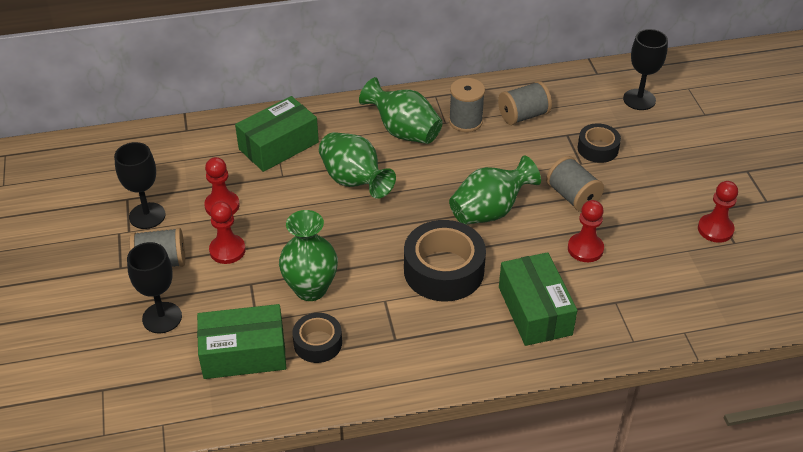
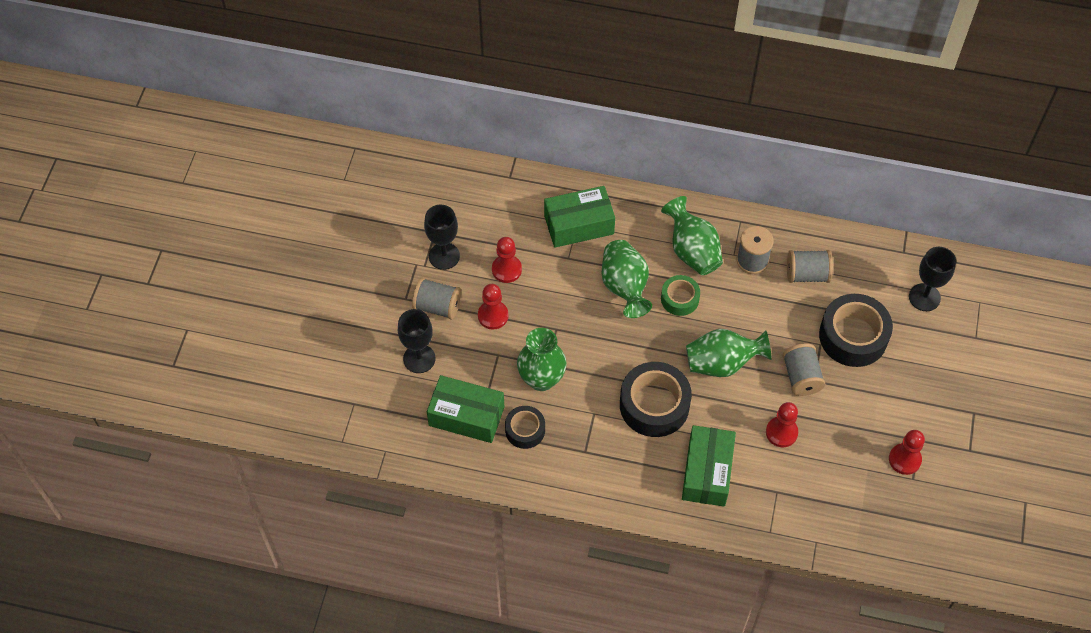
camera: 25 degrees right, 15 degrees up
(415, 173) = (679, 299): none -> green tape
(597, 148) = (853, 336): black tape -> black tape, size x1.76

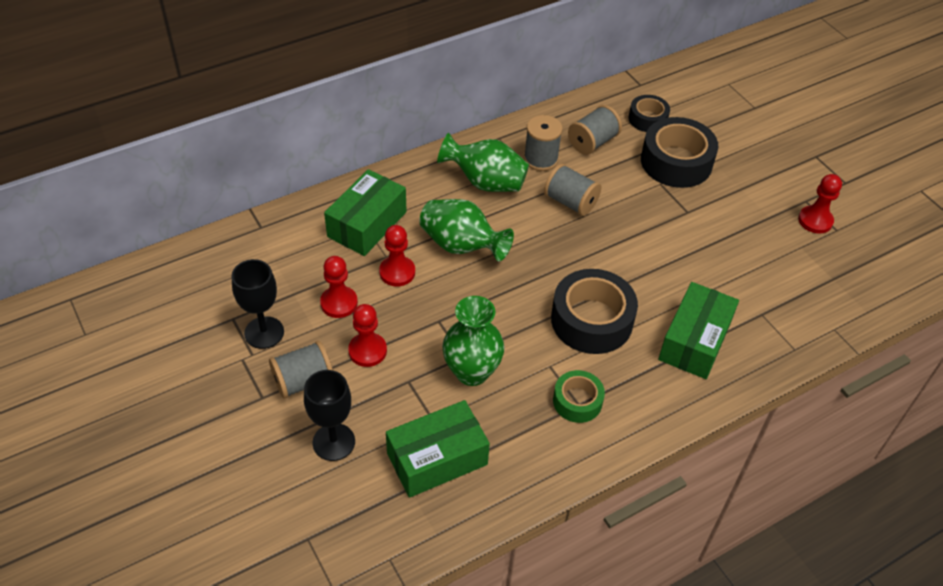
camera: 45 degrees left, 10 degrees down
(525, 430) = (506, 428): black tape -> black tape (647, 119)
(679, 299) = (517, 224): green tape -> green tape (577, 401)
(707, 472) = (694, 341): green box -> green box turned 60 degrees clockwise
(722, 363) = (606, 248): green vase -> none
(781, 432) = (711, 267): red pawn -> red pawn (397, 272)
(801, 377) = (676, 216): grey spool -> grey spool (570, 202)
(924, 297) = (690, 104): black goblet -> none

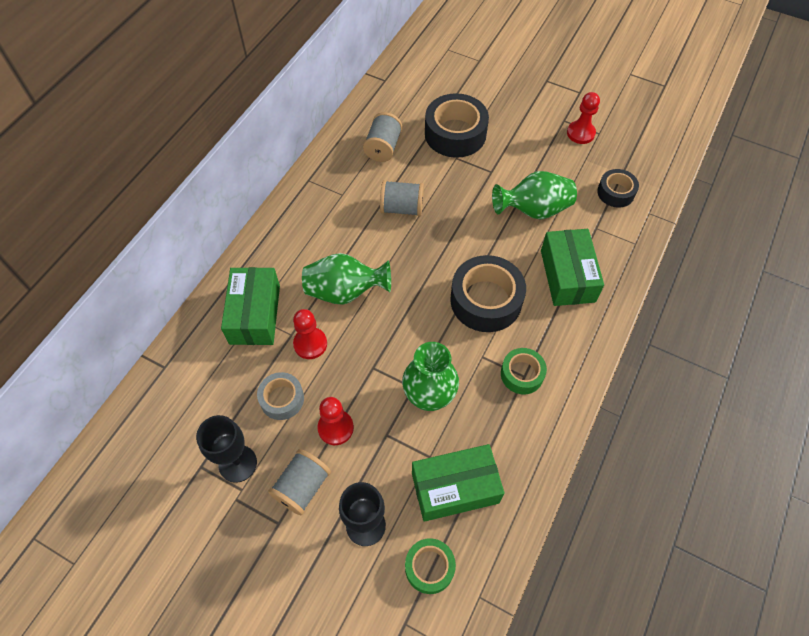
camera: 30 degrees left, 10 degrees up
(339, 303) = (282, 399): red pawn -> grey tape
(363, 508) = (429, 567): none -> green tape
(437, 459) = (455, 488): green box -> green box turned 45 degrees clockwise
(485, 182) = (325, 225): green vase -> green vase (533, 210)
(541, 159) = (354, 182): grey spool -> none
(647, 119) = (410, 107): black tape -> black tape (616, 192)

